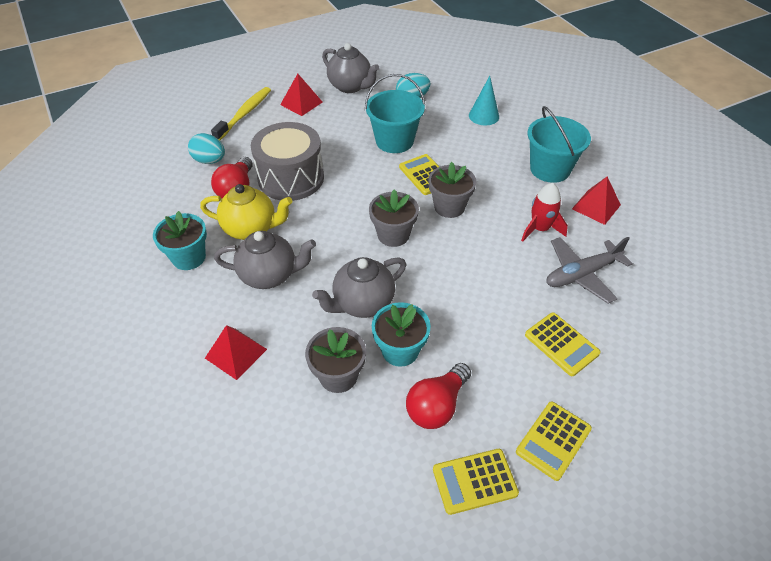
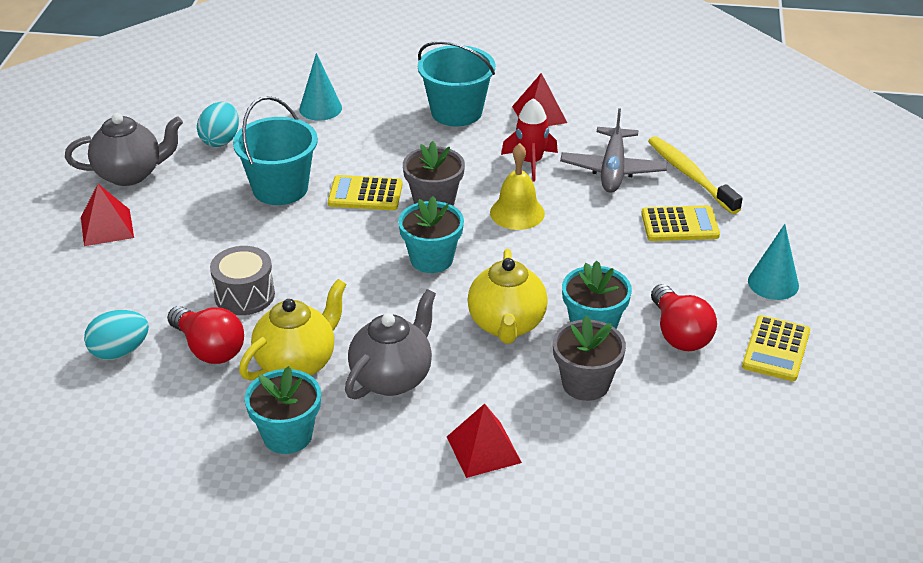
camera: 55 degrees left, 10 degrees down
(244, 114) = (60, 284): yellow toothbrush -> yellow toothbrush (690, 175)
(291, 178) = (244, 295): grey drum -> grey drum, size x0.60
(362, 303) = (506, 325): grey teapot -> yellow teapot
(393, 235) = (431, 259): grey flower pot -> turquoise flower pot
(480, 250) = (517, 213): none -> yellow bell
(553, 440) = (773, 283): yellow calculator -> turquoise cone

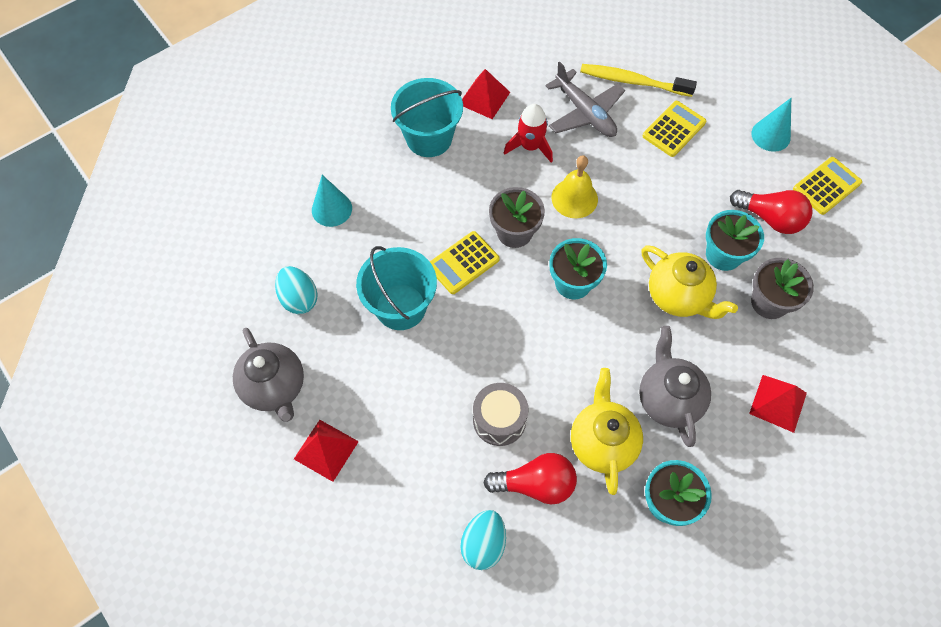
camera: 45 degrees left, 25 degrees up
(130, 174) = (275, 387): grey teapot -> grey teapot turned 120 degrees clockwise
(776, 349) = (826, 186): yellow calculator -> yellow calculator turned 105 degrees counterclockwise

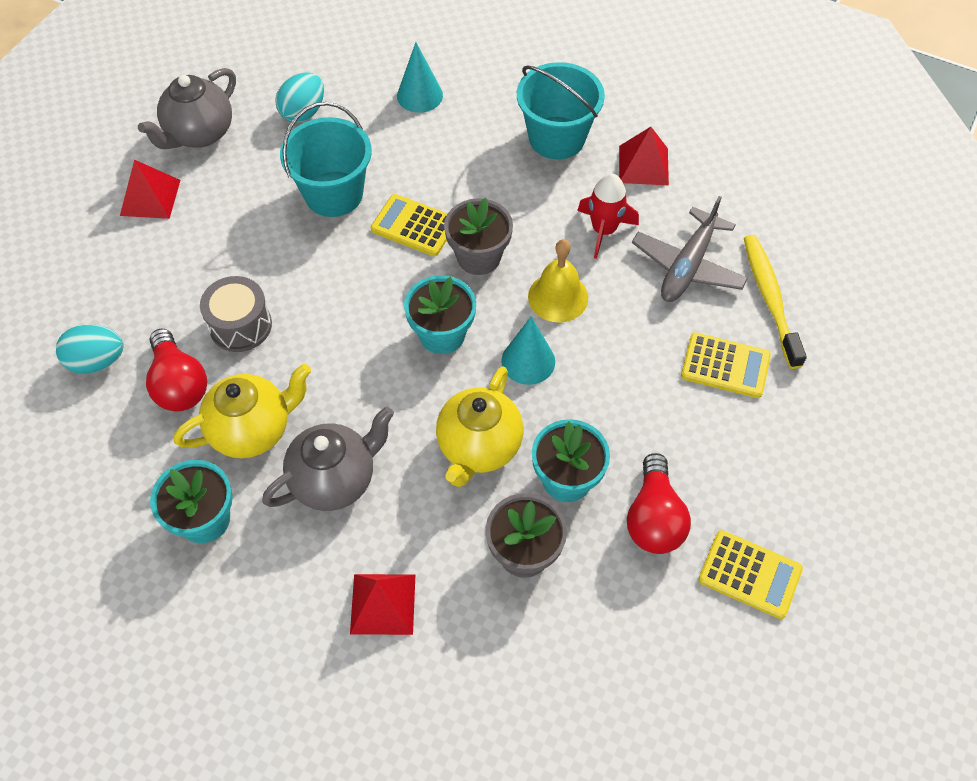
camera: 65 degrees right, 5 degrees down
(771, 135) = (790, 481): turquoise cone -> turquoise cone (528, 361)

